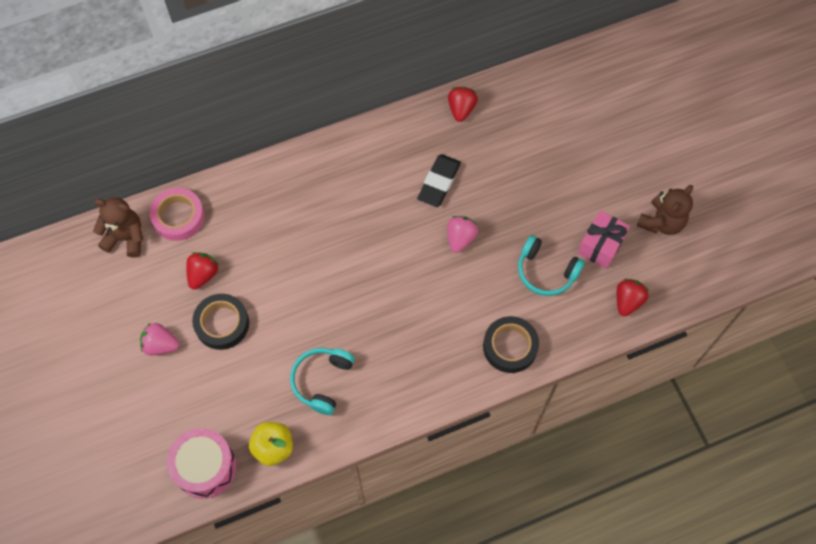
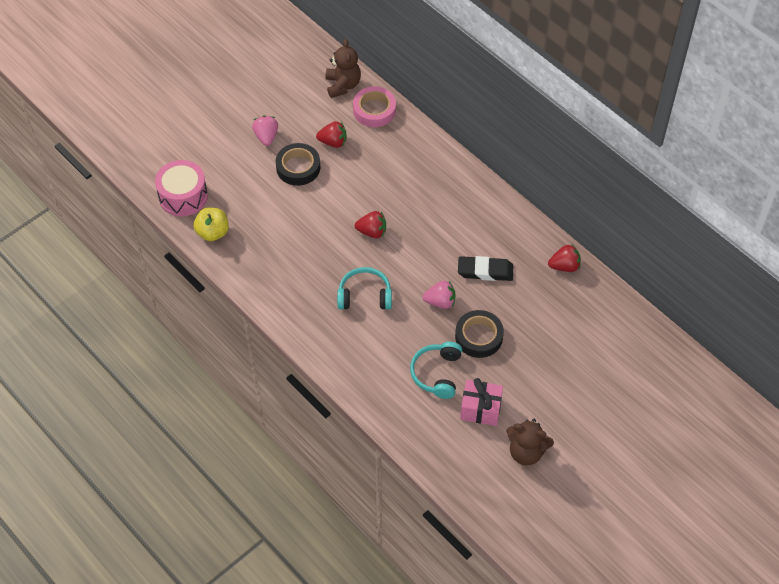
camera: 70 degrees right, 10 degrees down
(322, 381) = (277, 246): turquoise headphones -> turquoise headphones (364, 295)
(510, 346) = (357, 366): black tape -> black tape (479, 337)
(628, 301) = (436, 444): red strawberry -> red strawberry (372, 232)

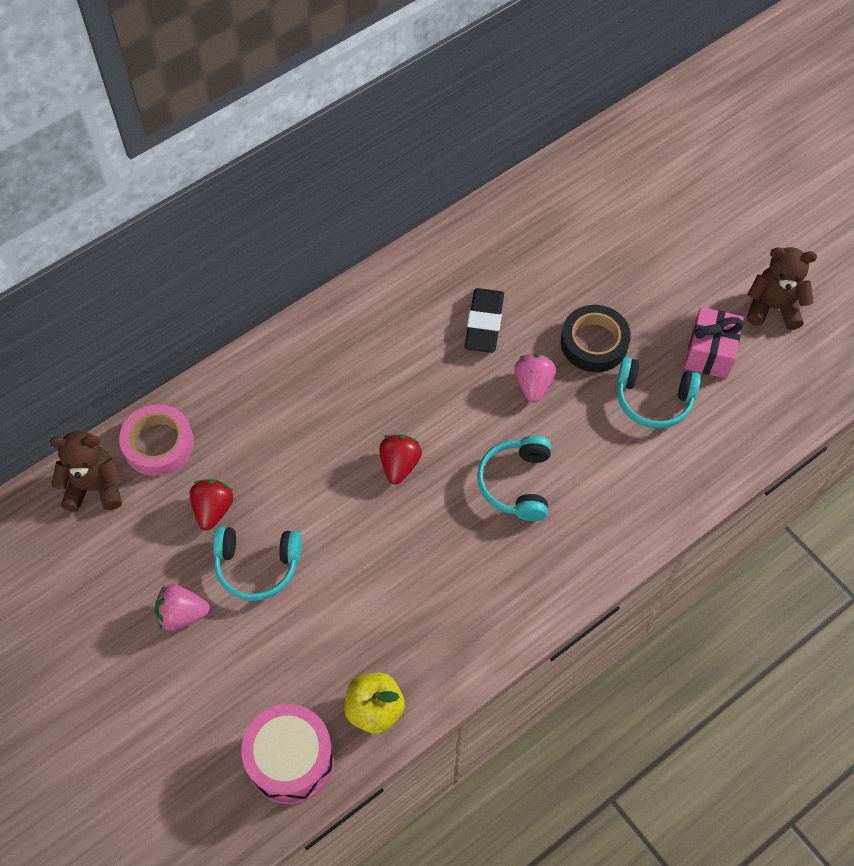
camera: 85 degrees left, 5 degrees up
(298, 167) = (257, 566): black tape -> turquoise headphones
(526, 452) = (773, 307): brown teddy bear -> brown teddy bear turned 105 degrees counterclockwise
(564, 266) = (483, 229): red strawberry -> none

